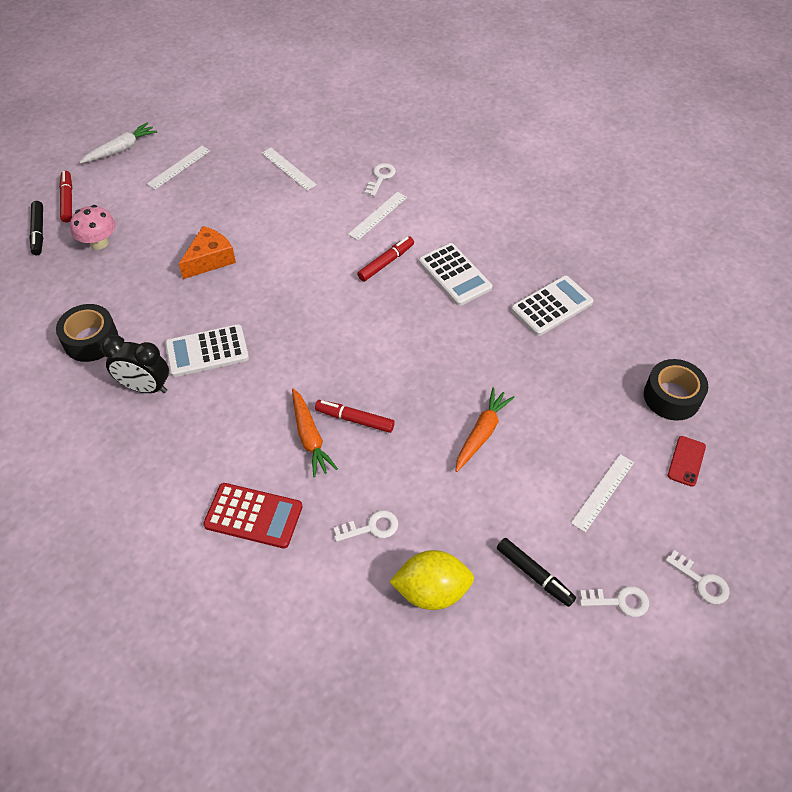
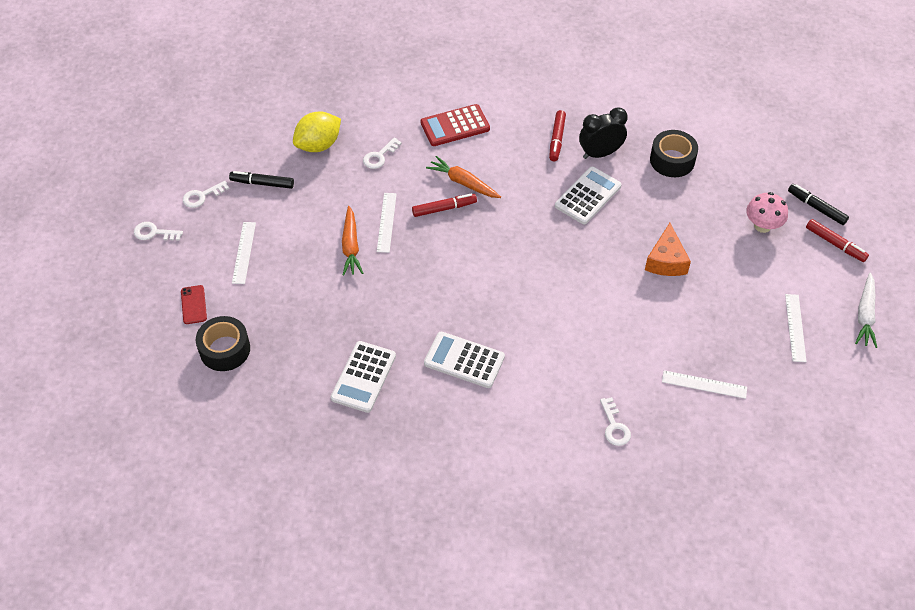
camera: 145 degrees right, 0 degrees up
(378, 215) = (578, 381): white ruler -> white ruler (386, 222)
(386, 263) = (529, 338): red marker -> red marker (557, 139)

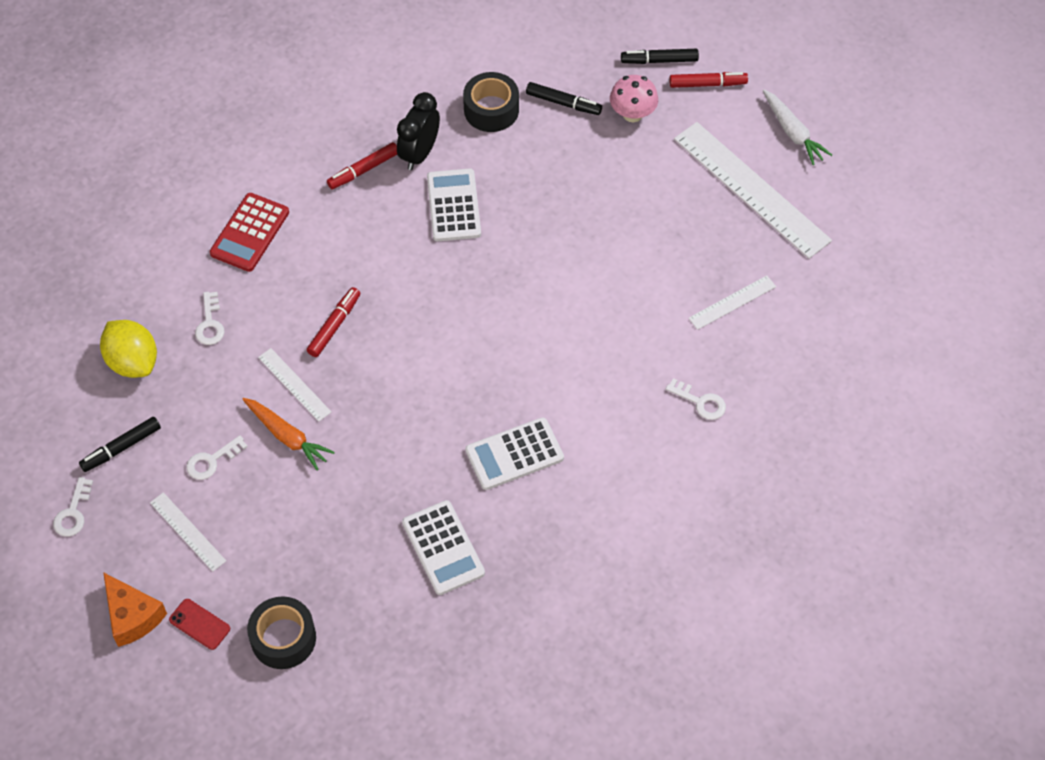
camera: 45 degrees left, 5 degrees up
(154, 233) = (68, 591): white key -> white key (212, 460)
(318, 145) = (133, 361): yellow lemon -> yellow lemon turned 45 degrees counterclockwise
(463, 182) = (323, 285): orange carrot -> none
(557, 139) = (364, 170): red marker -> red marker turned 90 degrees clockwise
(666, 261) = (587, 214): orange cheese -> orange cheese (132, 616)
(723, 188) = (563, 103): none -> black marker
(795, 327) = (751, 189): white ruler -> white ruler, size x2.09

